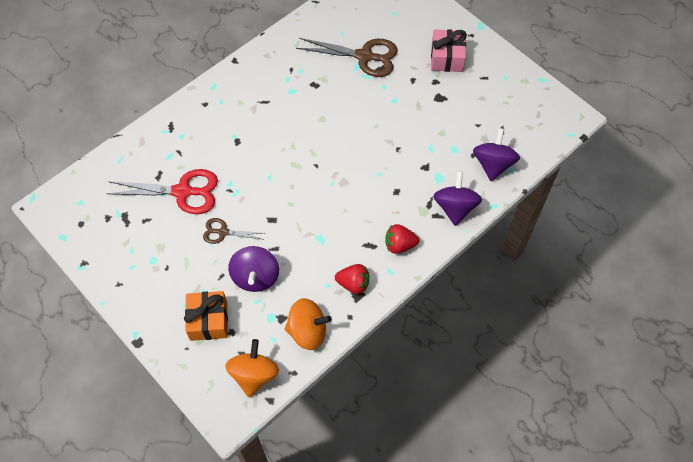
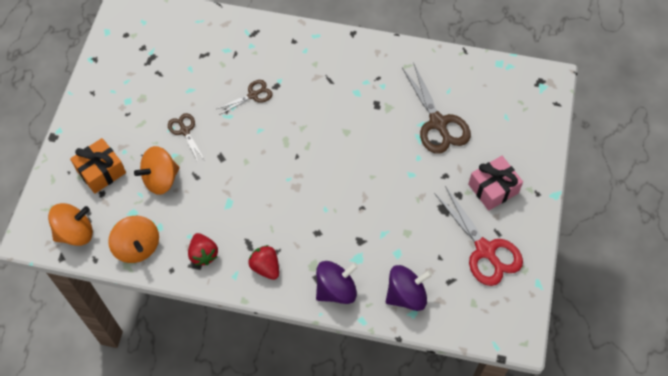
camera: 55 degrees right, 0 degrees up
(182, 192) = (201, 80): red scissors -> red scissors (485, 250)
(232, 162) = (253, 95): none -> brown scissors
(255, 277) = (161, 179): purple spinning top -> orange spinning top

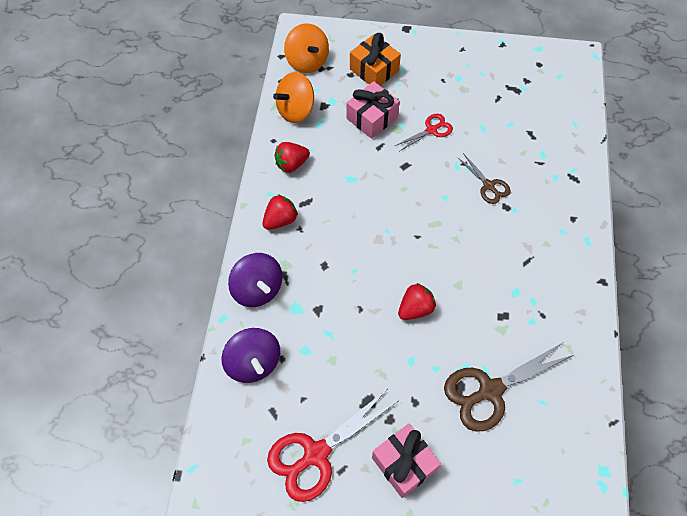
camera: 85 degrees right, 0 degrees up
(161, 179) = (372, 118): orange spinning top -> pink gift
(185, 131) = (431, 130): brown scissors -> red scissors
(365, 166) = (415, 309): none -> red strawberry

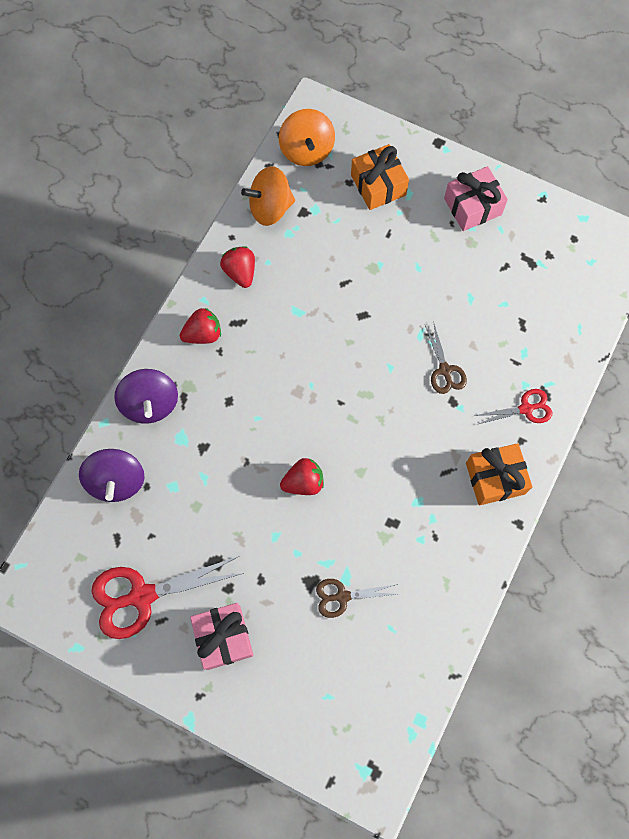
camera: 20 degrees right, 10 degrees up
(292, 164) = (240, 272): red strawberry -> red strawberry turned 75 degrees clockwise
(372, 118) = (350, 245): pink gift -> pink gift (472, 206)
(431, 130) = (411, 282): red scissors -> red scissors (526, 409)
(490, 390) = (342, 596): brown scissors -> brown scissors, size x0.55
(567, 253) = (495, 478): none -> orange gift

